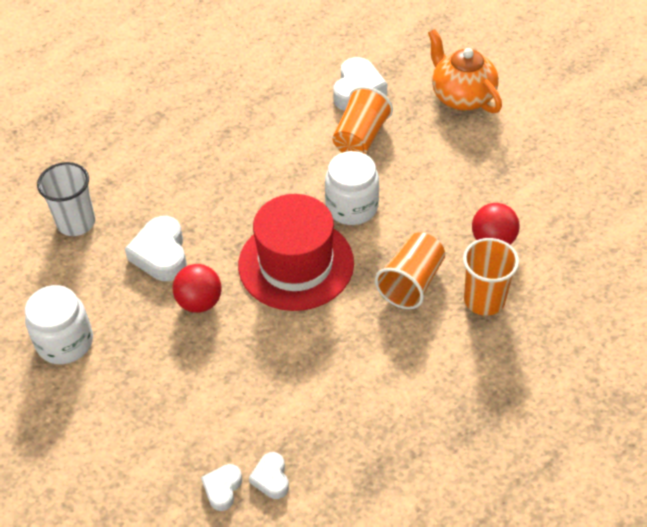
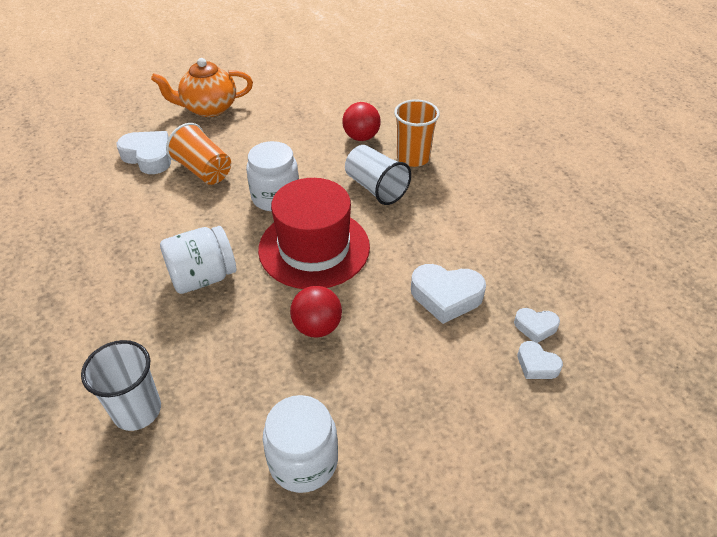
camera: 70 degrees left, 5 degrees down
(161, 254) = (237, 343): white heart -> white heart (446, 296)
(222, 200) = (203, 277): none -> white jar
(411, 283) = (375, 188): orange cup -> white cup

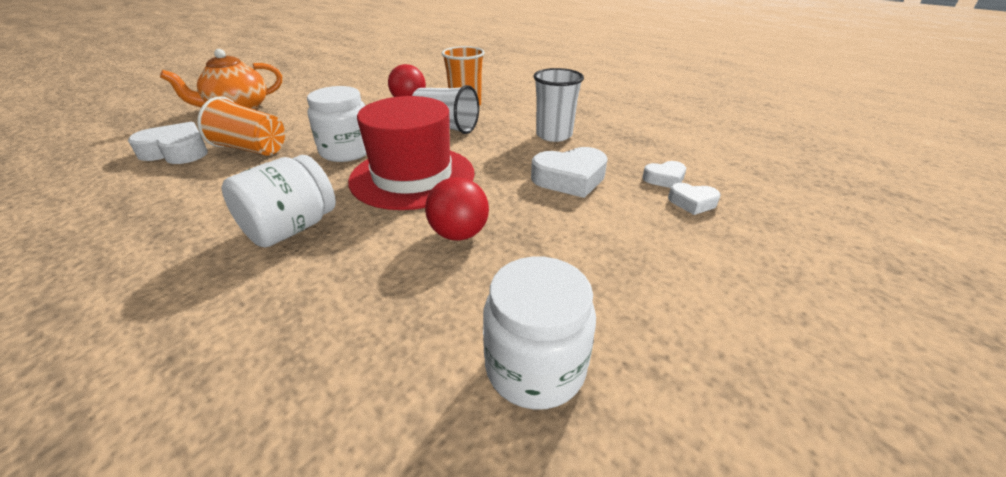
camera: 25 degrees left, 10 degrees down
(137, 410) = (249, 399): white cup -> white cup (554, 135)

